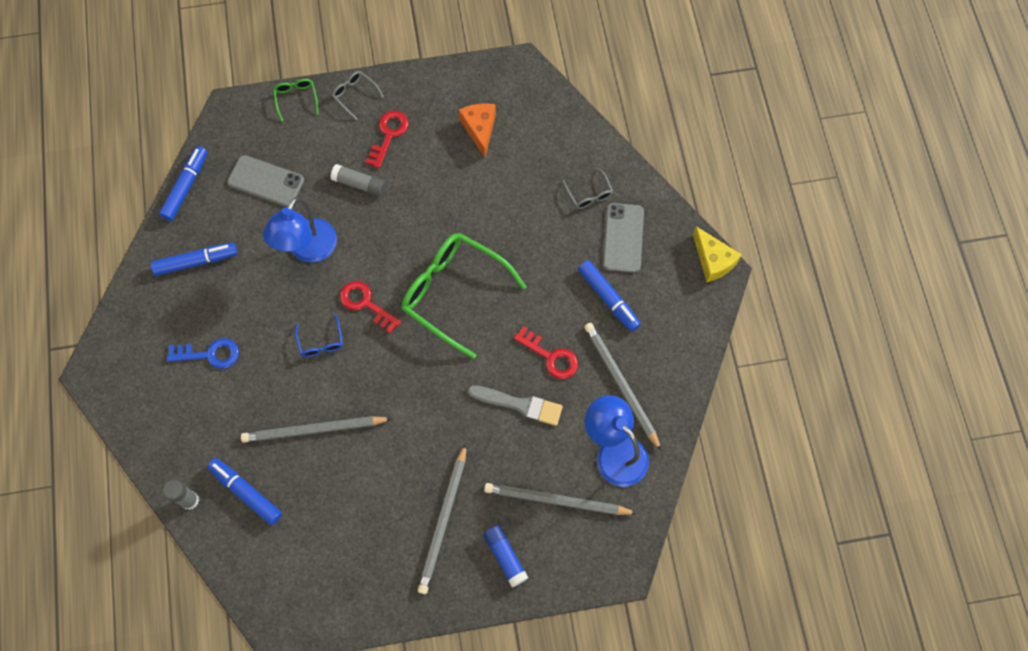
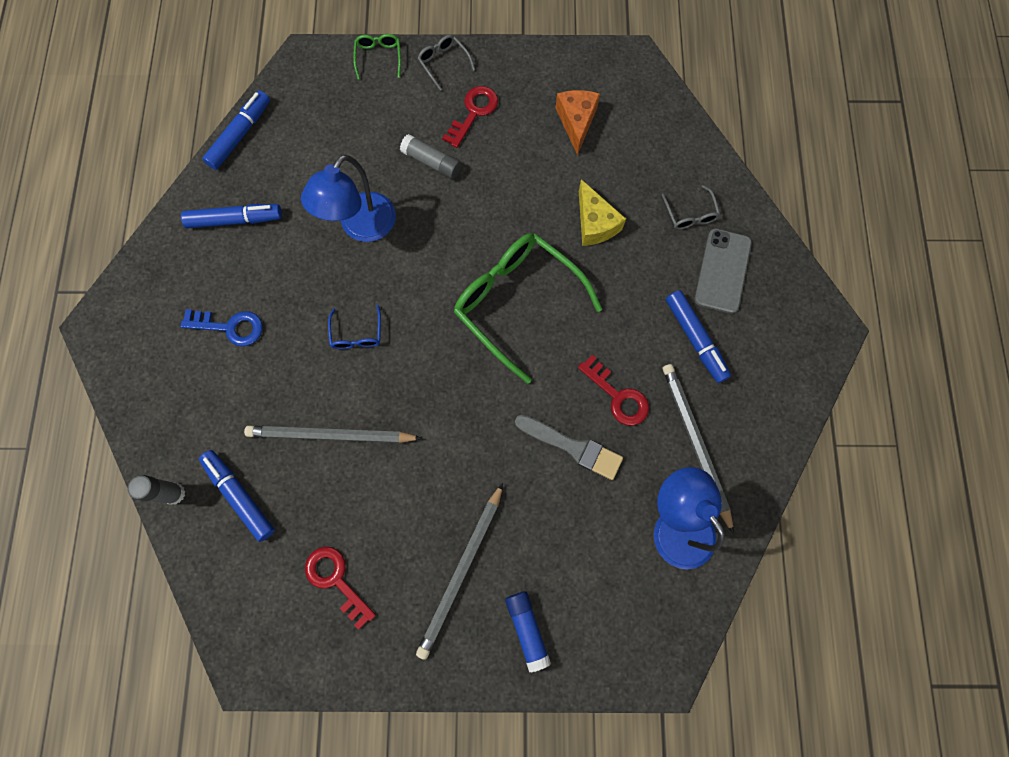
camera: 10 degrees right, 5 degrees up
(266, 181) = (329, 143): grey phone -> none
(366, 304) = (415, 299): red key -> red key (336, 580)
(557, 501) = (599, 571): grey pencil -> none
(713, 261) = (824, 315): yellow cheese -> yellow cheese (595, 223)

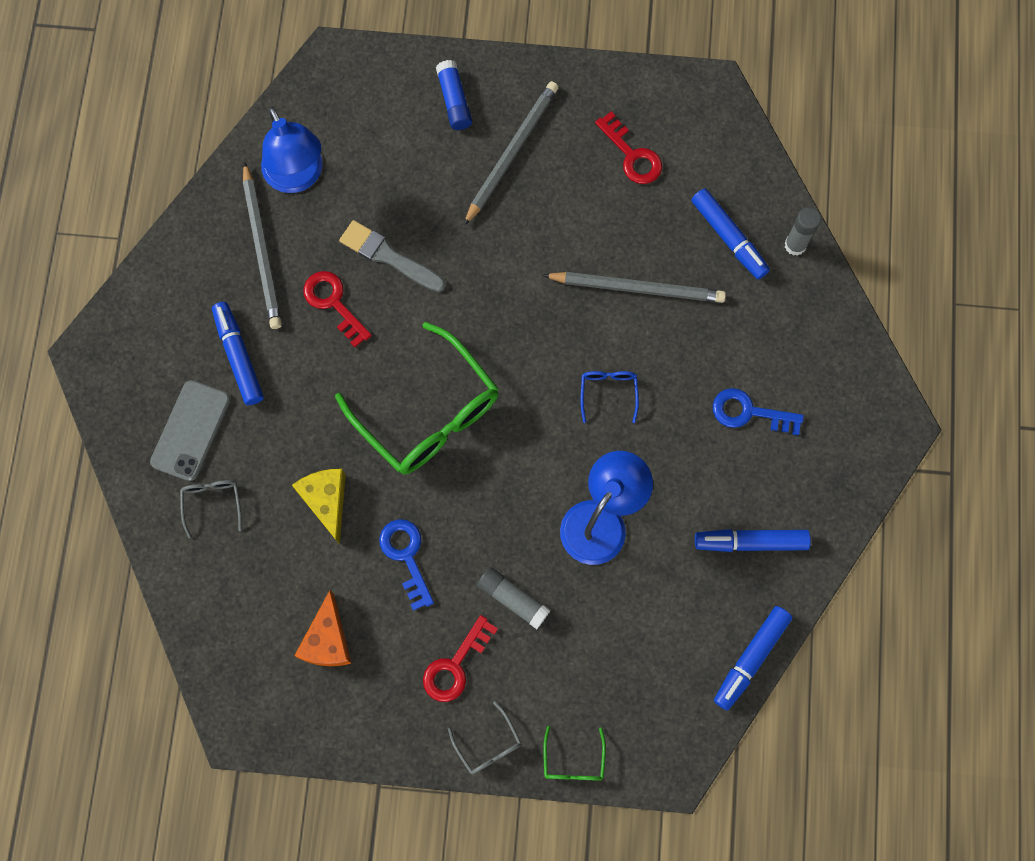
camera: 175 degrees left, 0 degrees up
(522, 186) = (406, 556): none -> blue key

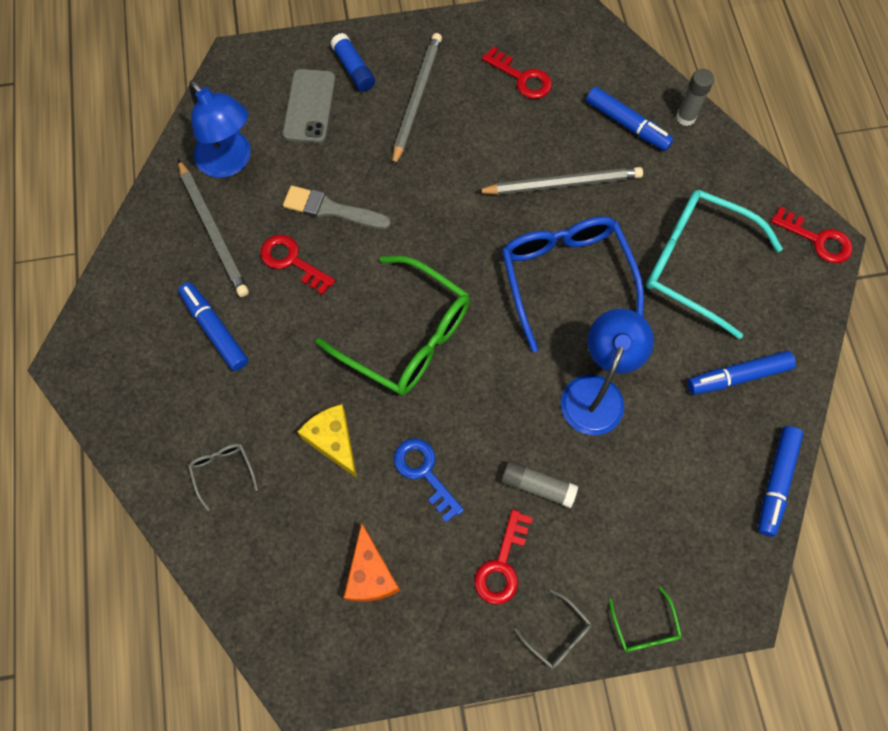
camera: 15 degrees left, 5 degrees down
(190, 430) = (185, 408): grey phone -> grey phone (309, 106)
(608, 393) = (566, 278): blue glasses -> blue glasses, size x2.33
(749, 412) = (696, 264): blue key -> turquoise glasses
(887, 418) = (817, 239): none -> red key

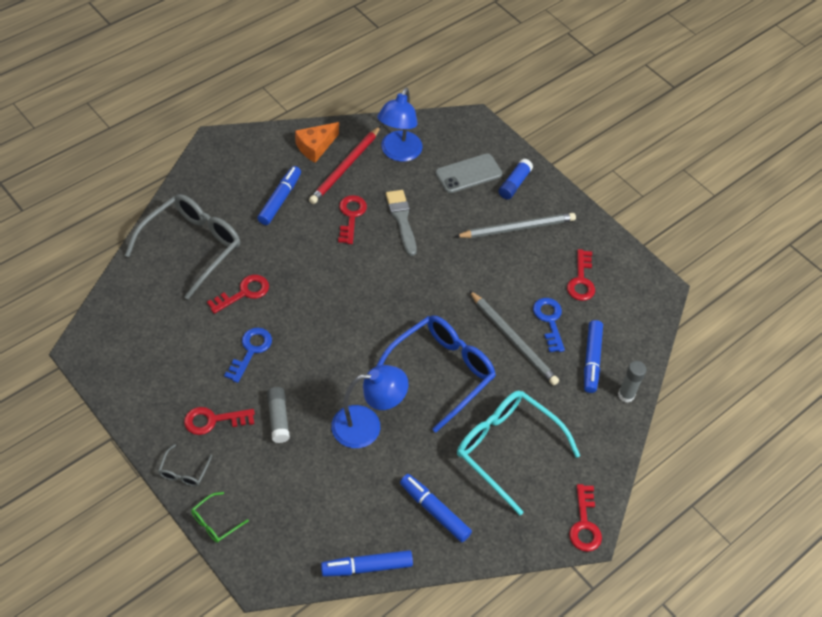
camera: 55 degrees right, 15 degrees down
(213, 230) = (345, 167): grey pencil -> red pencil
(223, 471) = (191, 247): grey glasses -> grey glasses, size x2.33
(333, 441) = (243, 293): yellow cheese -> red key
(370, 574) = (169, 351): orange cheese -> orange cheese (315, 147)
(407, 336) = (339, 300): green glasses -> none
(557, 136) = (549, 321): none -> blue key
(696, 264) = (507, 449): turquoise glasses -> turquoise glasses turned 45 degrees counterclockwise

